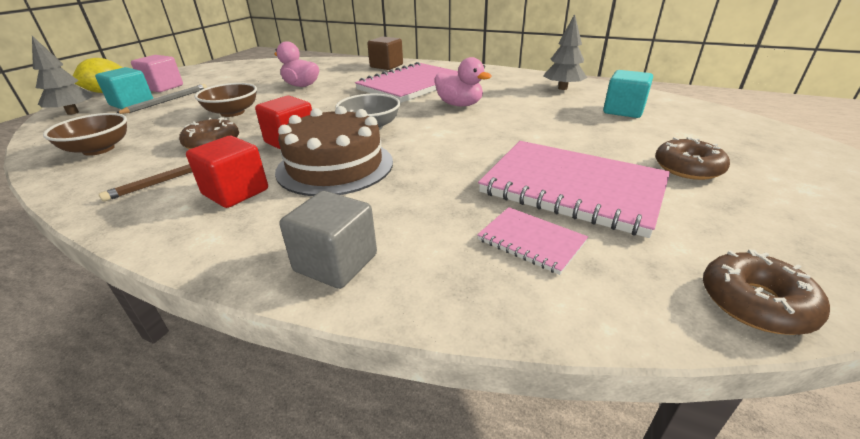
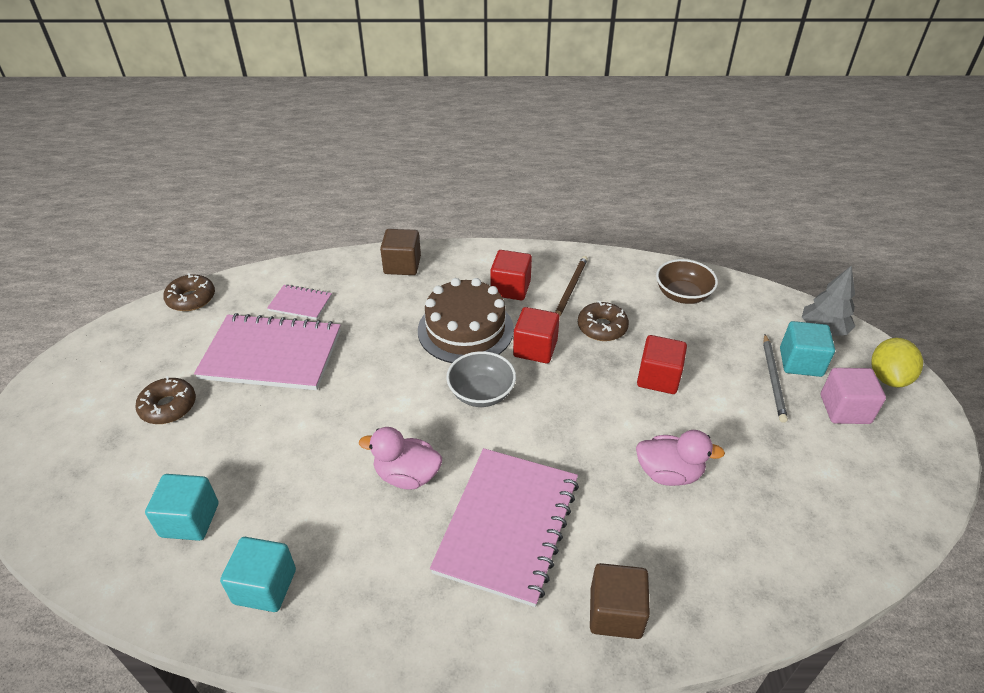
camera: 155 degrees right, 10 degrees up
(232, 112) = (658, 378): brown bowl -> red cube
(336, 263) = (402, 265): grey cube -> brown cube
(562, 88) = (265, 586): grey tree -> turquoise cube

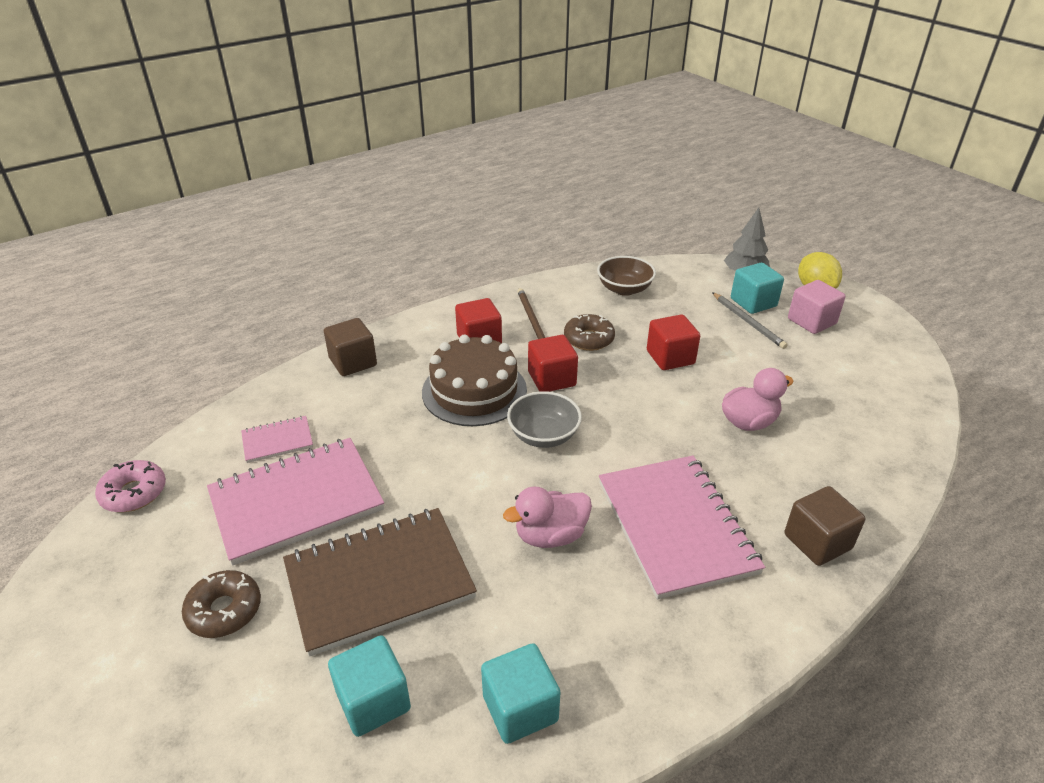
camera: 35 degrees left, 5 degrees down
(191, 299) = (134, 493): brown donut -> pink donut
(267, 441) = (379, 581): none -> brown notebook

